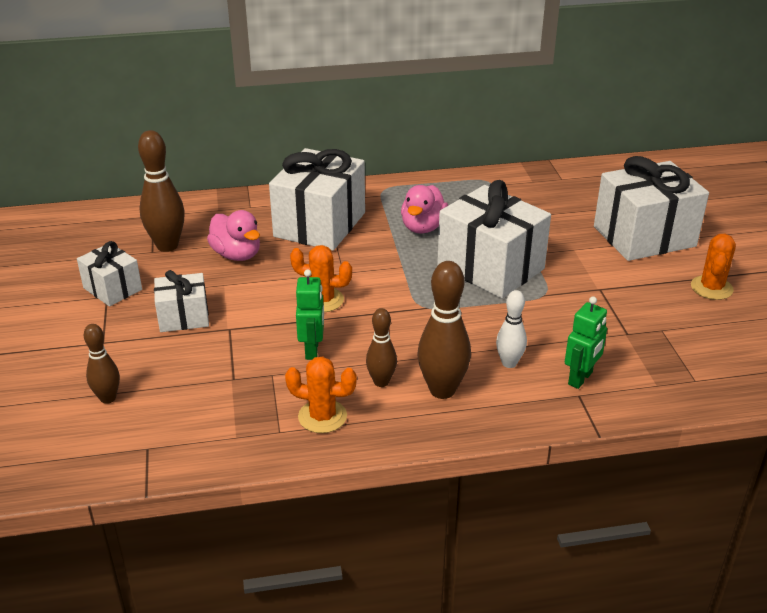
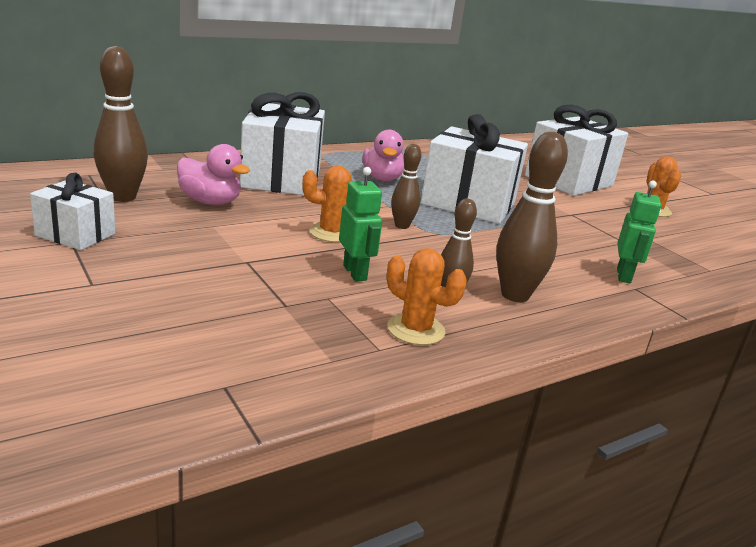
camera: 25 degrees left, 10 degrees down
(108, 398) = (134, 339): brown bowling pin -> brown bowling pin (402, 226)
(184, 317) = (184, 255): white gift -> none
(322, 416) = (416, 329): orange cactus -> orange cactus turned 45 degrees clockwise
(509, 363) = (553, 269): white bowling pin -> none

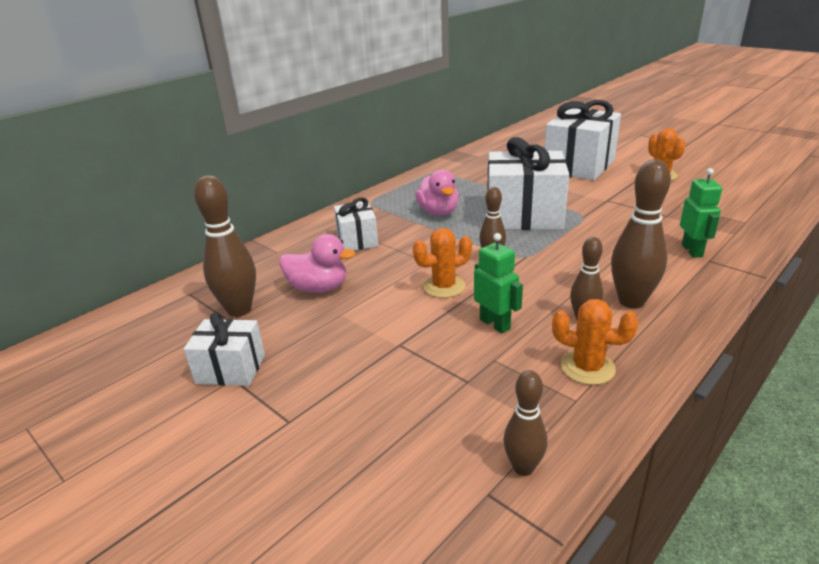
camera: 10 degrees left, 5 degrees up
(277, 379) = (523, 467): none -> brown bowling pin
(281, 178) = (357, 240): white gift -> white gift, size x0.54

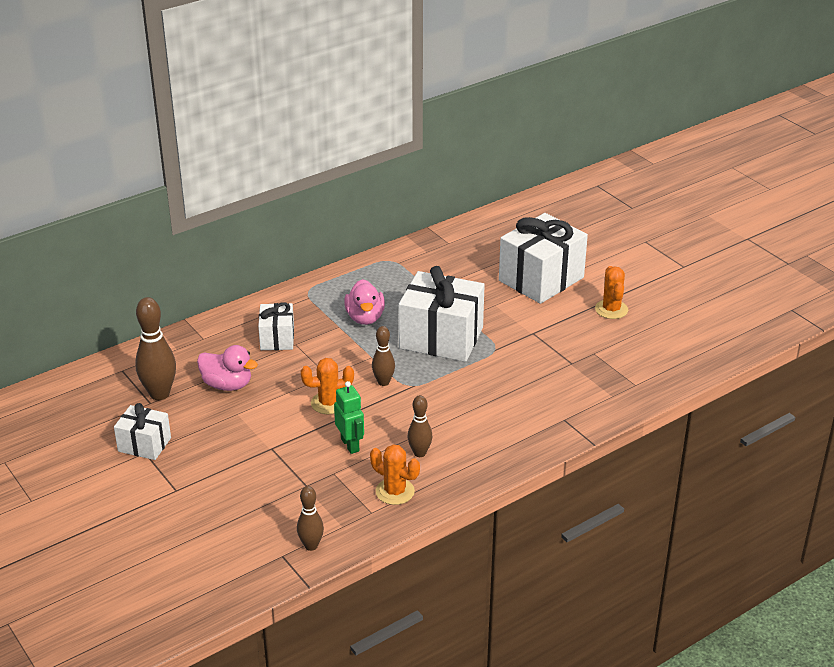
camera: 10 degrees right, 5 degrees up
(631, 301) = (467, 445): brown bowling pin -> none
(692, 251) = (558, 407): green robot -> none

